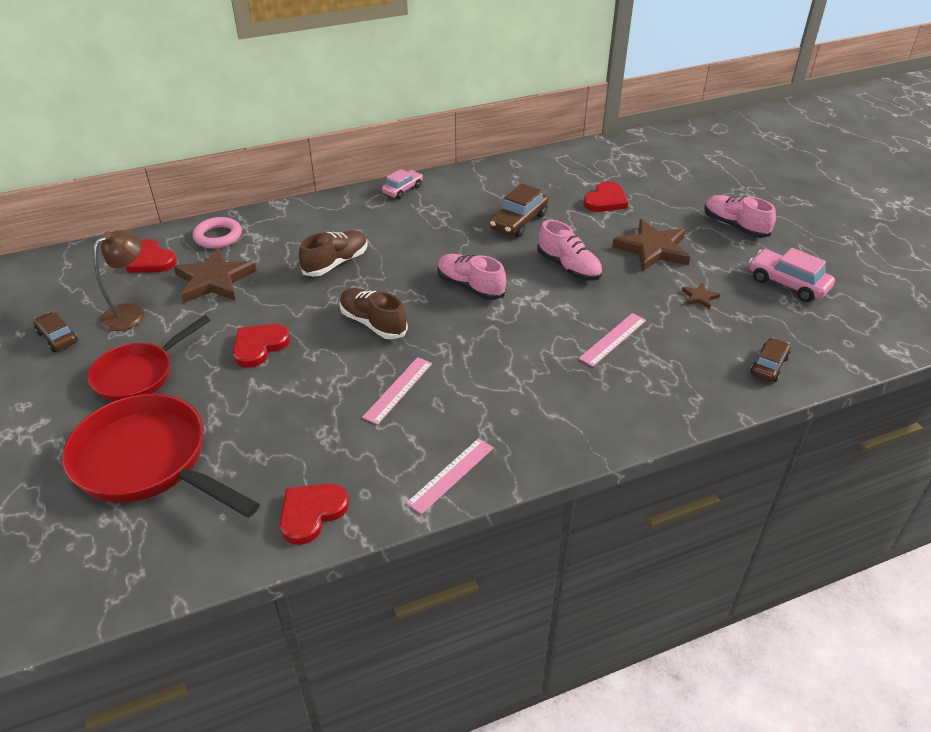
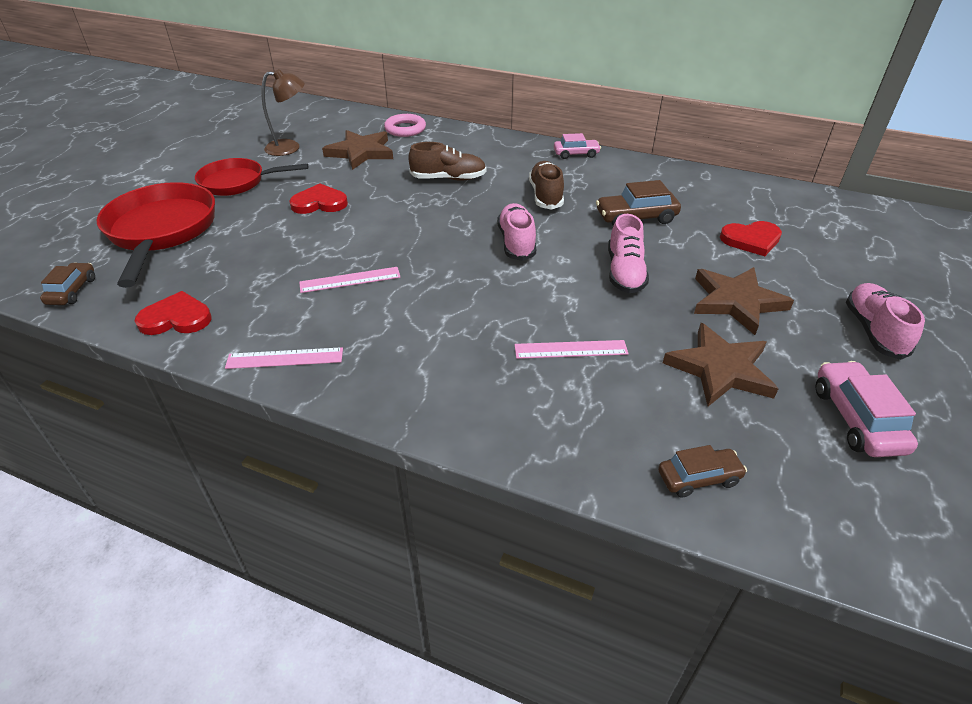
camera: 45 degrees right, 0 degrees up
(57, 337) = (237, 142): brown car -> brown car (72, 291)
(150, 260) = (347, 125): red heart -> none
(373, 323) = (407, 228): brown shoe -> brown shoe (546, 196)
(699, 297) = (720, 369): brown star -> brown star, size x2.23

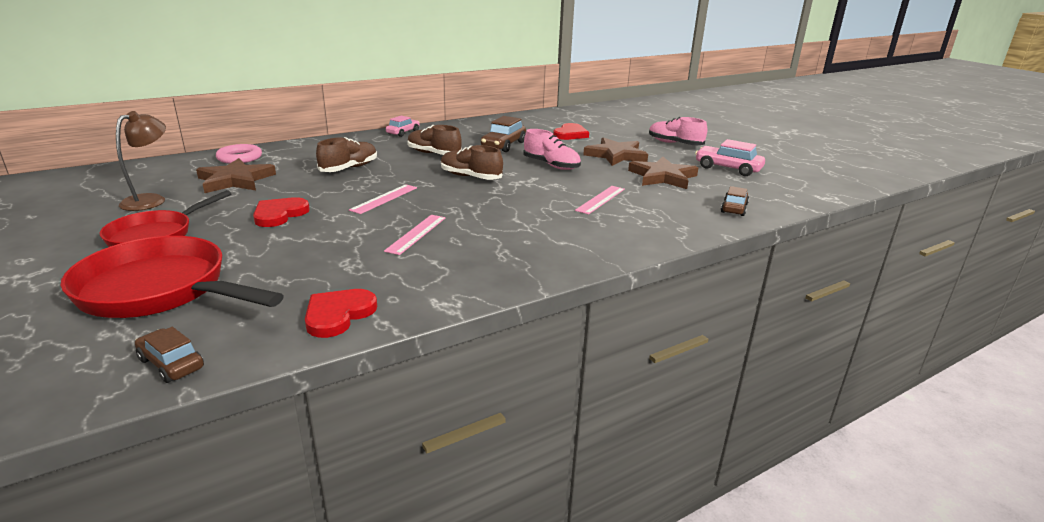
camera: 55 degrees left, 15 degrees down
(285, 358) = (476, 282): pink ruler -> pink ruler (384, 199)
(516, 242) = (470, 177): pink shoe -> brown shoe

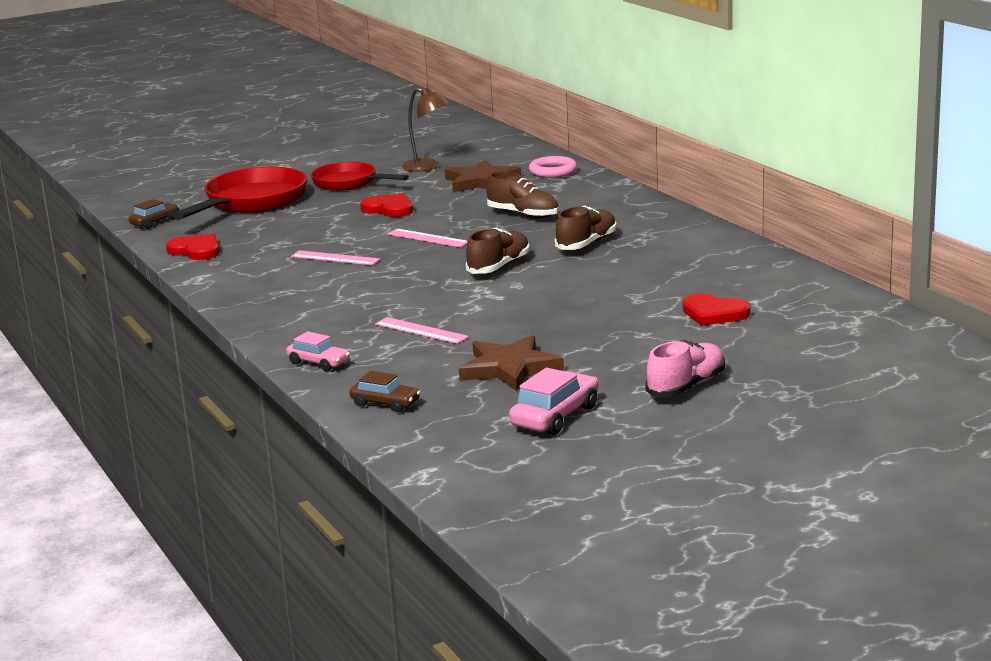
camera: 95 degrees right, 5 degrees down
(403, 132) = (681, 221): pink car -> pink car (319, 363)
(503, 145) = (638, 275): brown car -> none
(551, 165) = (551, 304): pink shoe -> none
(616, 155) = (607, 342): brown star -> none

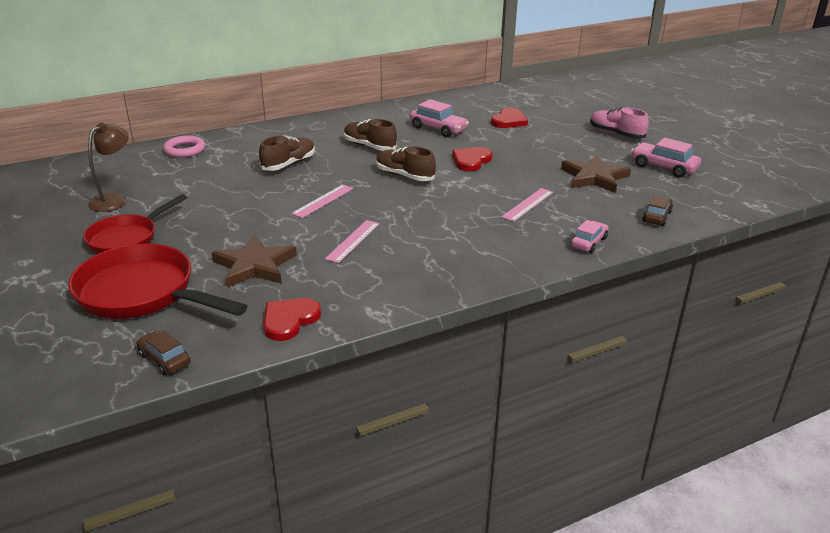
camera: 90 degrees left, 10 degrees up
(389, 209) = (230, 217): red heart -> red heart (471, 161)
(481, 181) = (185, 177): brown star -> brown star (254, 265)
(662, 274) = (438, 129): none -> pink car

